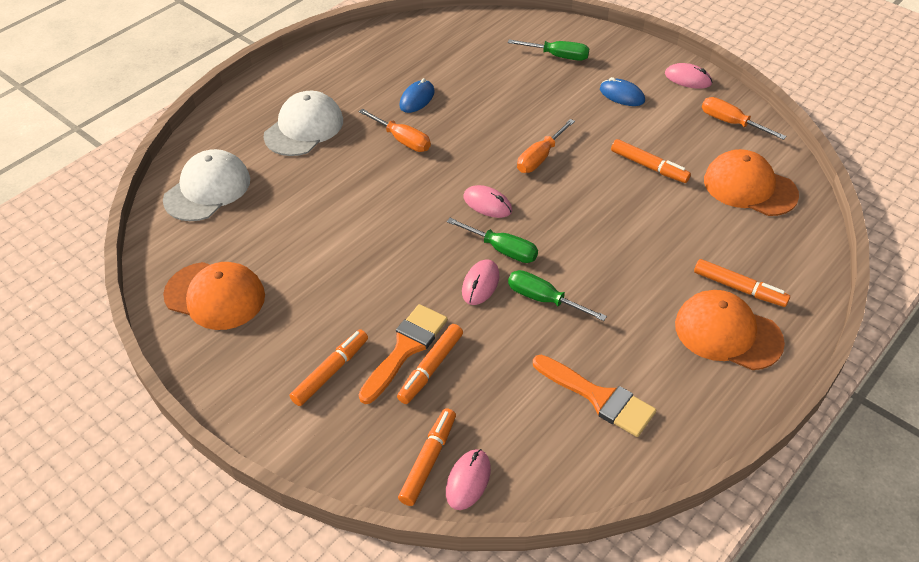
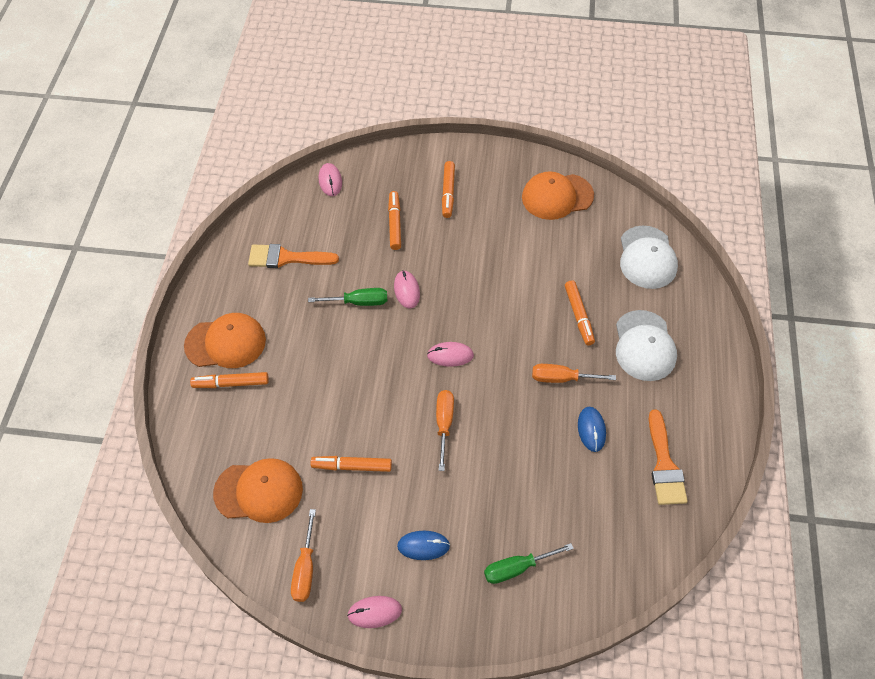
camera: 145 degrees right, 10 degrees up
(405, 349) = (418, 226): orange brush -> orange brush (664, 465)
(428, 460) = (357, 179): orange marker -> orange marker (578, 316)
(501, 249) = (412, 323): green screwdriver -> none
(731, 123) = (305, 568): orange screwdriver -> orange screwdriver turned 90 degrees clockwise

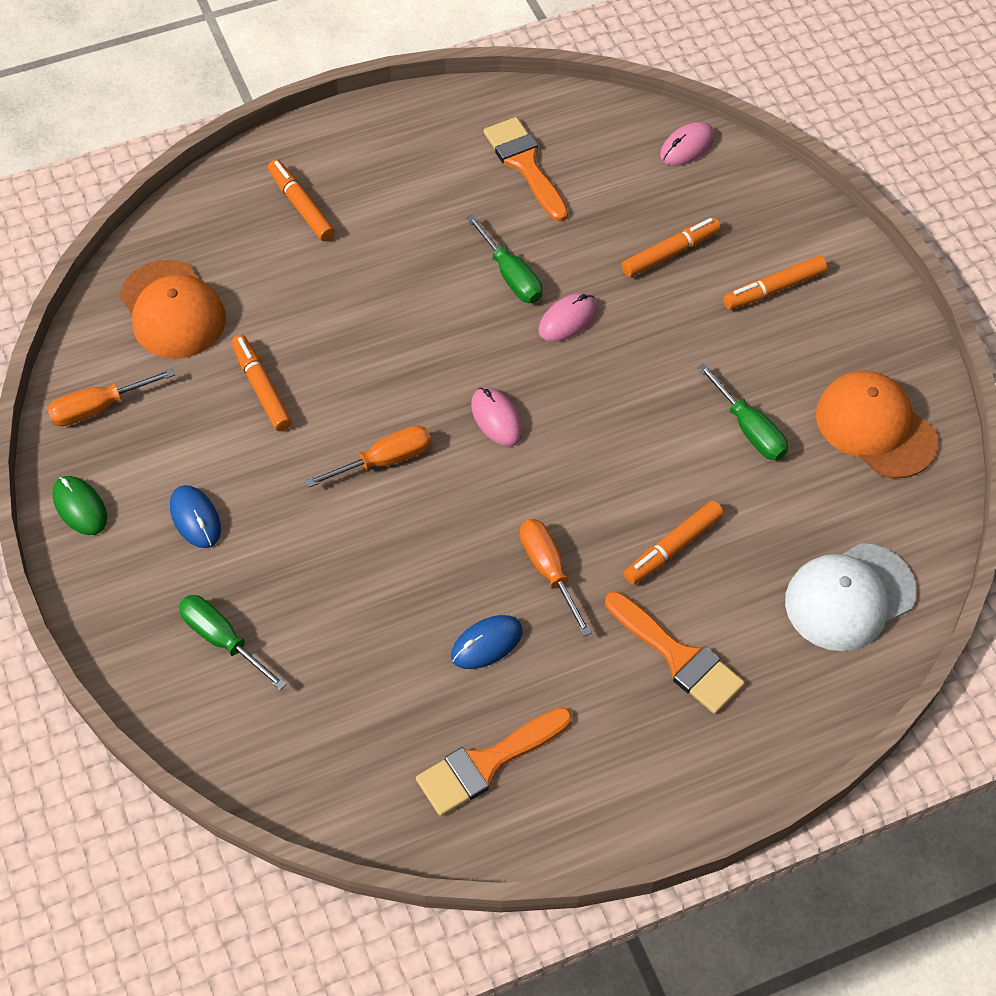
camera: 60 degrees right, 0 degrees up
(226, 343) = (355, 170): orange cap -> none
(374, 612) = (80, 507): pink mouse -> green mouse
(526, 247) = (749, 428): none -> green screwdriver
(644, 346) = (678, 657): white cap -> orange brush

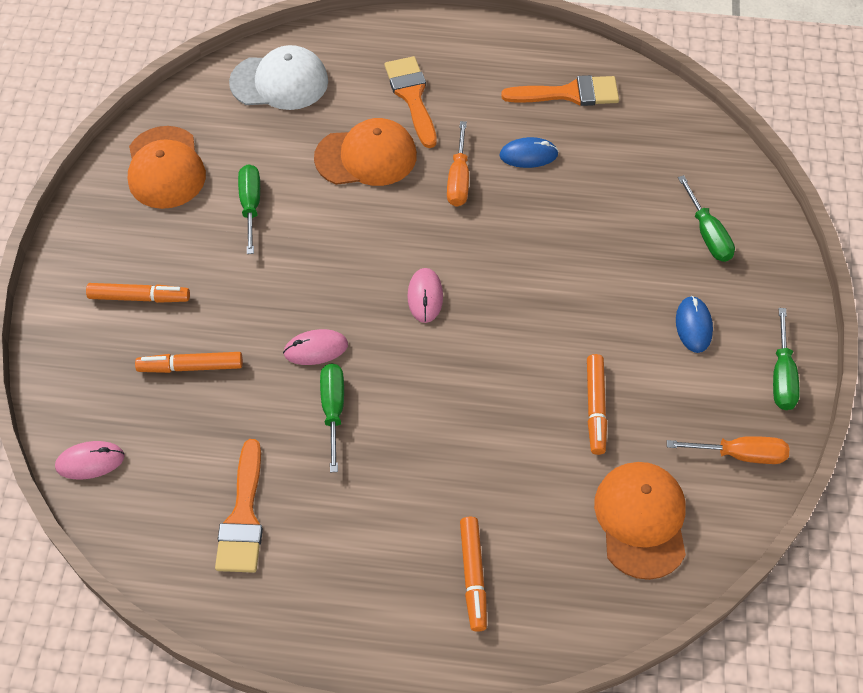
camera: 150 degrees left, 0 degrees up
(80, 507) = (782, 375): green mouse -> green screwdriver
(384, 460) = (529, 304): orange screwdriver -> none
(672, 547) = (366, 157): orange marker -> orange cap

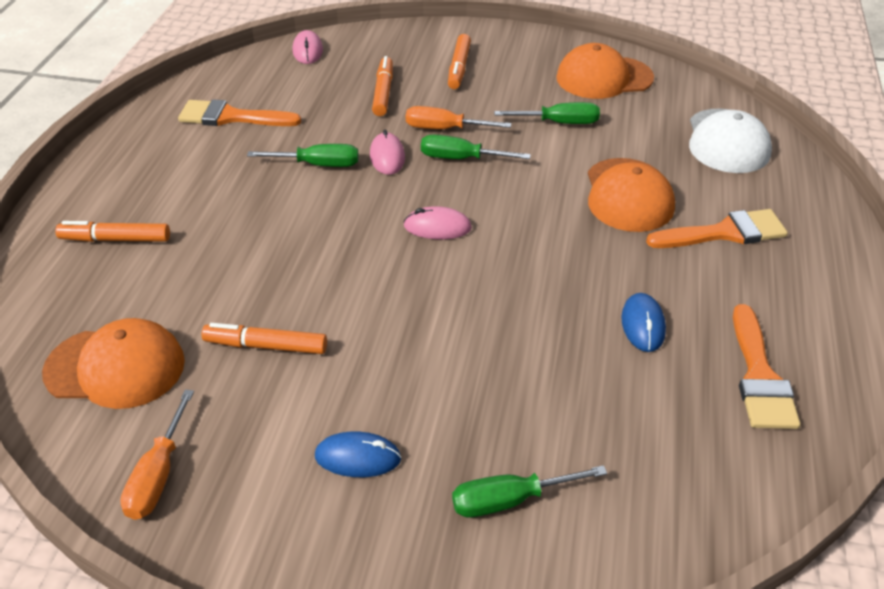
camera: 95 degrees right, 15 degrees down
(458, 179) = (600, 262): orange screwdriver -> orange screwdriver (445, 129)
(782, 375) = (257, 548): green screwdriver -> green screwdriver (461, 158)

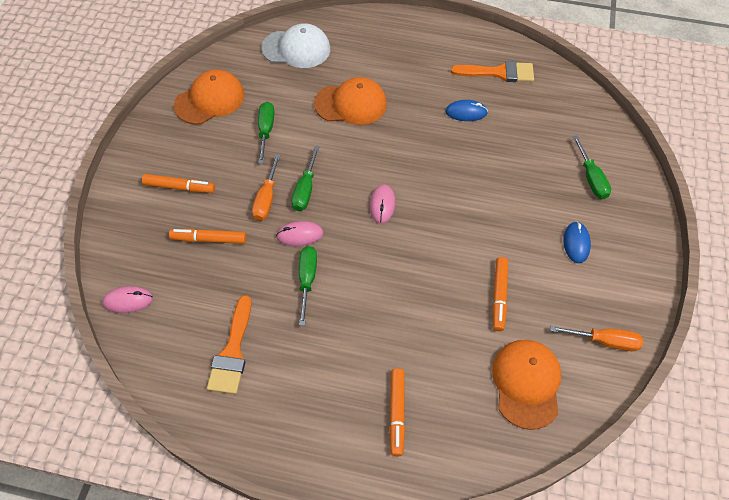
camera: 90 degrees left, 15 degrees up
(604, 78) = (210, 100): orange cap -> orange cap turned 120 degrees counterclockwise
(725, 233) = (387, 66): orange brush -> none

